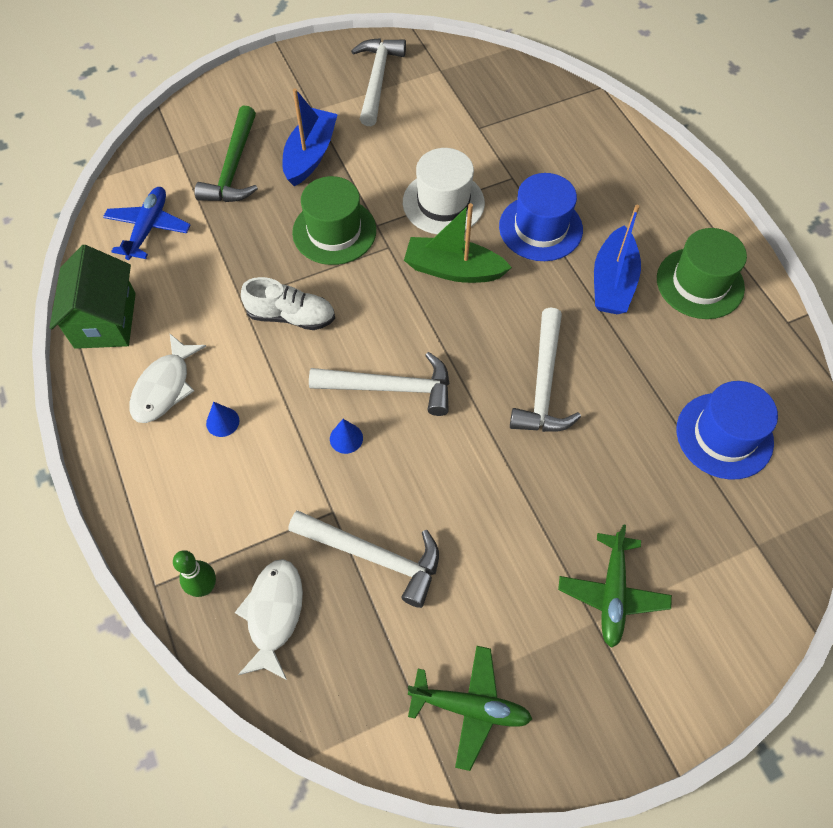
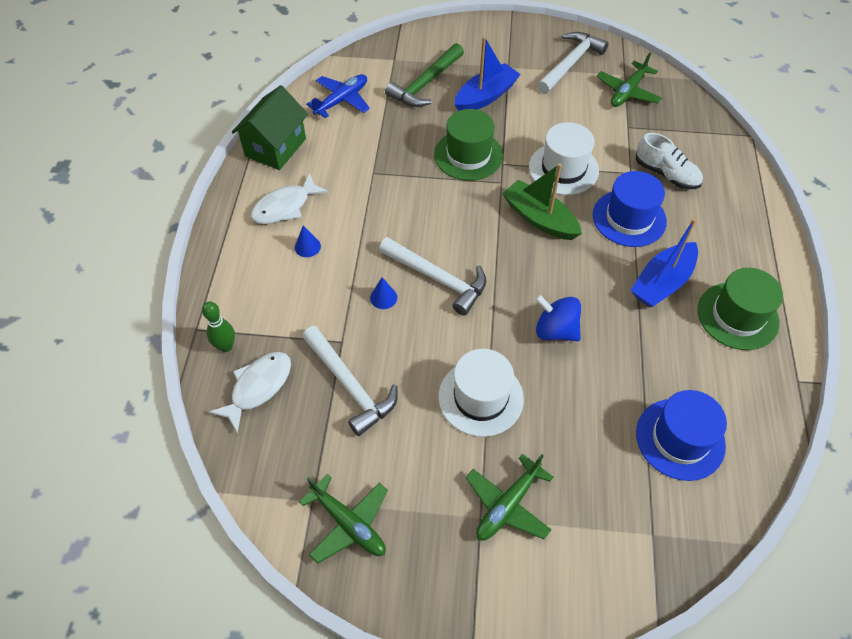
camera: 30 degrees right, 5 degrees down
(291, 316) = (400, 199): white shoe -> white shoe (666, 174)
(455, 88) = (627, 92): none -> green plane
(516, 495) = (480, 397): none -> white hat
(543, 384) = (555, 330): white hammer -> blue spinning top

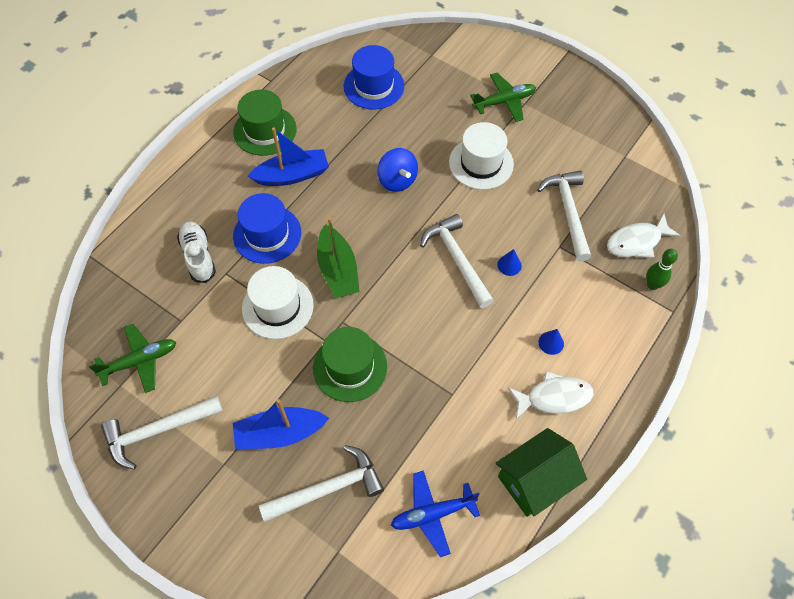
camera: 150 degrees left, 5 degrees up
(349, 524) = (607, 134): green plane -> none
(425, 84) = (328, 488): green hammer -> white hammer

